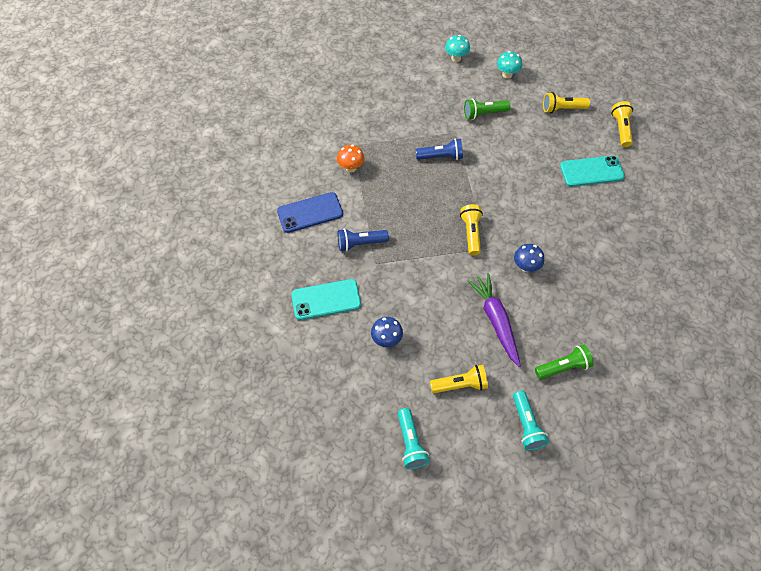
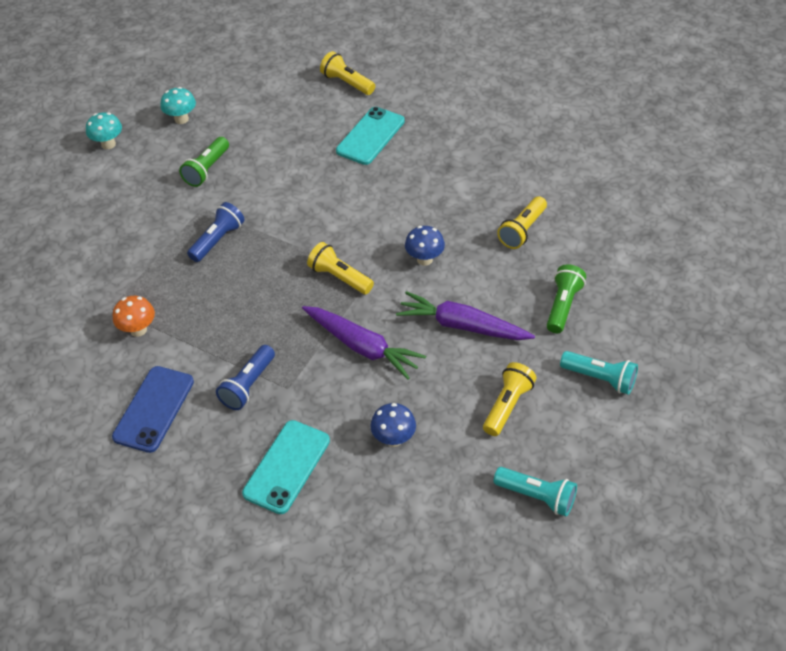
camera: 50 degrees left, 10 degrees down
(434, 279) = (362, 347): none -> purple carrot
(562, 109) = (274, 107): yellow flashlight -> yellow flashlight (522, 230)

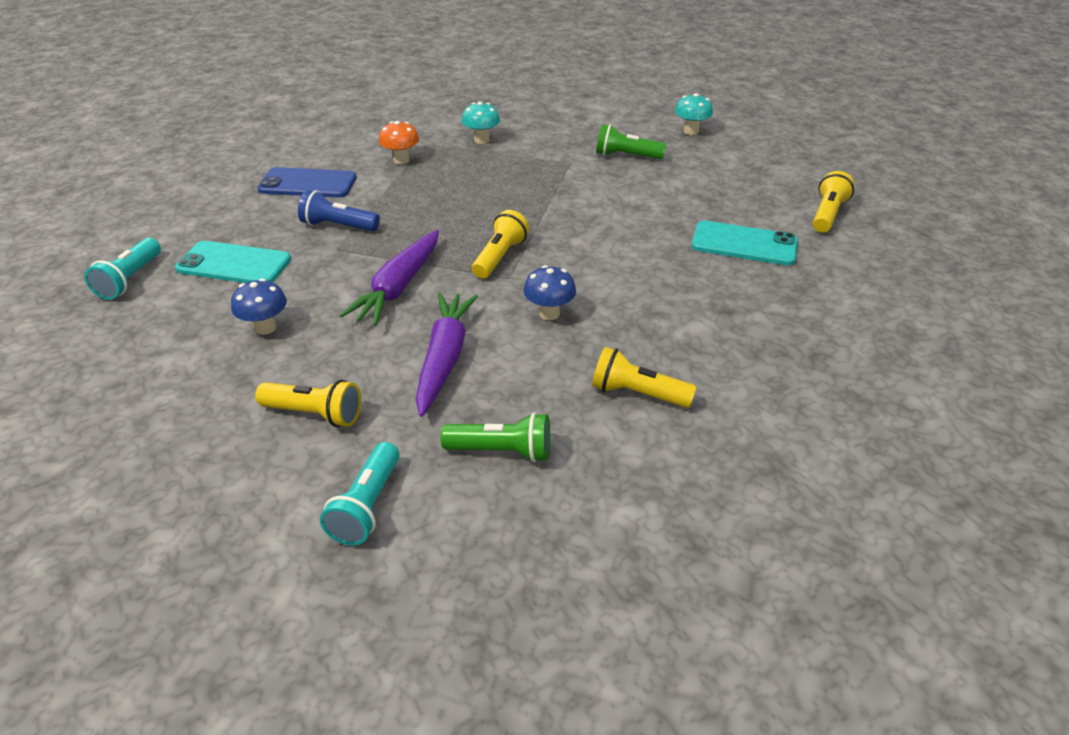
camera: 75 degrees right, 10 degrees down
(108, 144) = (632, 105): turquoise mushroom -> turquoise mushroom (481, 140)
(218, 240) = (529, 178): blue flashlight -> none
(537, 496) = (165, 458): turquoise flashlight -> turquoise flashlight (130, 279)

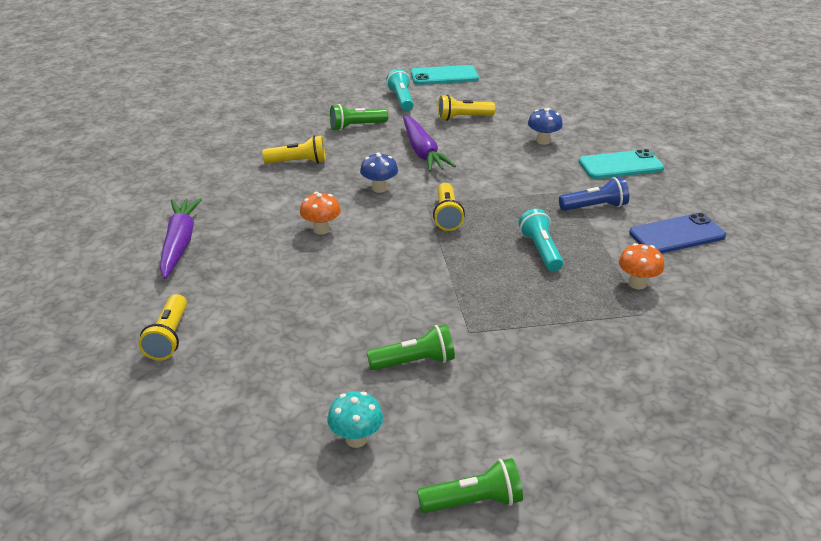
camera: 155 degrees right, 5 degrees down
(130, 279) = (664, 142): turquoise flashlight -> turquoise flashlight (541, 250)
(398, 287) = (495, 179): purple carrot -> purple carrot (179, 244)
(481, 140) = (594, 337): turquoise mushroom -> none
(635, 98) = (473, 501): none -> green flashlight
(650, 277) = (321, 230): none -> orange mushroom
(744, 244) = (251, 279): turquoise phone -> turquoise phone (444, 76)

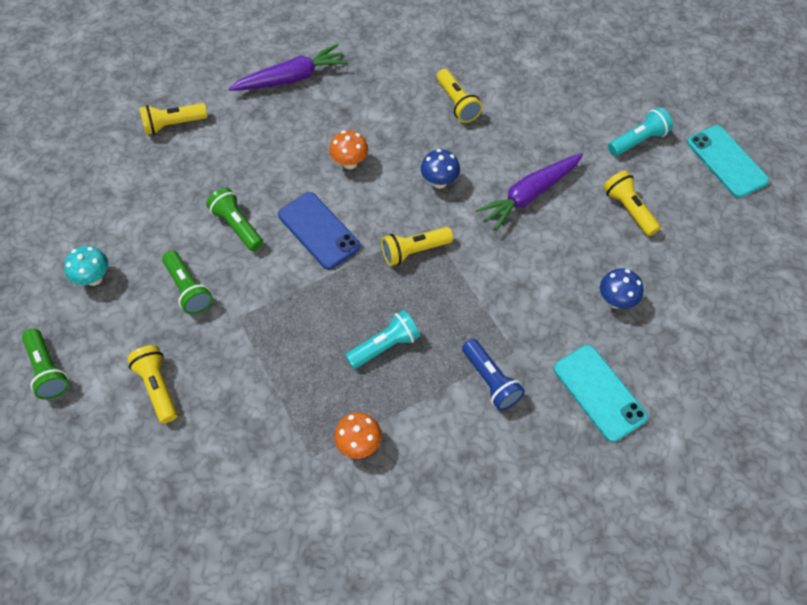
camera: 70 degrees right, 25 degrees up
(356, 126) = (553, 122): green flashlight -> green flashlight (237, 226)
(533, 405) = (158, 387): none -> yellow flashlight
(677, 234) = (468, 472): blue phone -> blue phone (319, 230)

